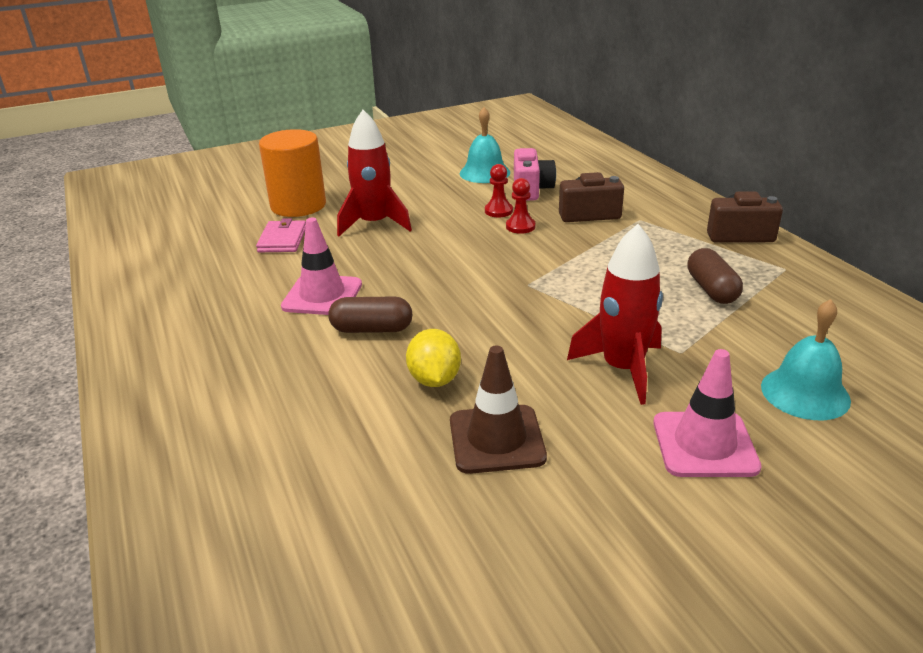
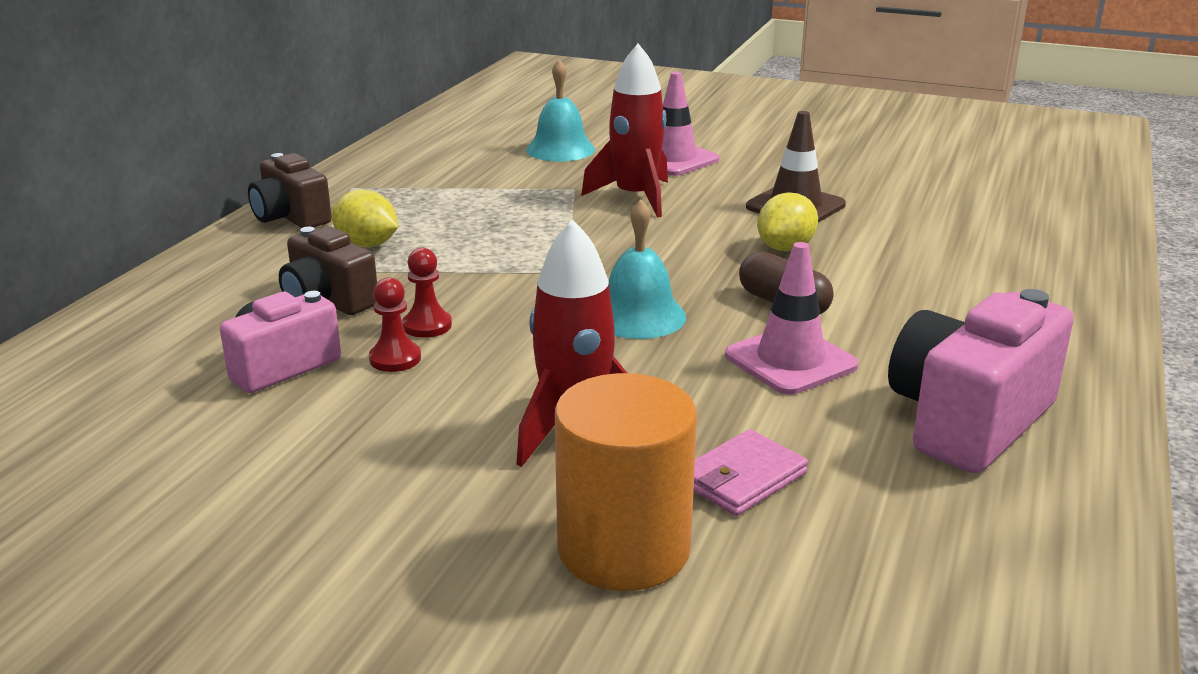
camera: 135 degrees left, 5 degrees down
(197, 308) = (968, 421): none -> pink camera
(484, 173) = (241, 436): turquoise bell -> turquoise bell (638, 316)
(657, 243) = (367, 245): none -> yellow lemon
(711, 289) = (444, 201): brown capsule -> none

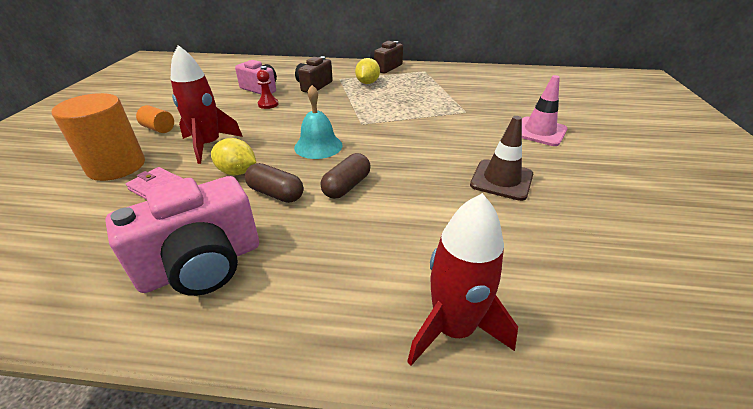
camera: 75 degrees right, 10 degrees up
(427, 326) = (297, 105): red pawn -> none
(439, 507) = (159, 129): none -> orange cylinder
(560, 149) = (517, 101): turquoise bell -> none
(635, 197) = (467, 128): red rocket -> red rocket (453, 328)
(785, 248) = (428, 181): yellow lemon -> yellow lemon (237, 172)
(790, 361) = (276, 194): pink traffic cone -> brown capsule
(968, 421) = (202, 265): pink camera -> pink camera turned 120 degrees clockwise

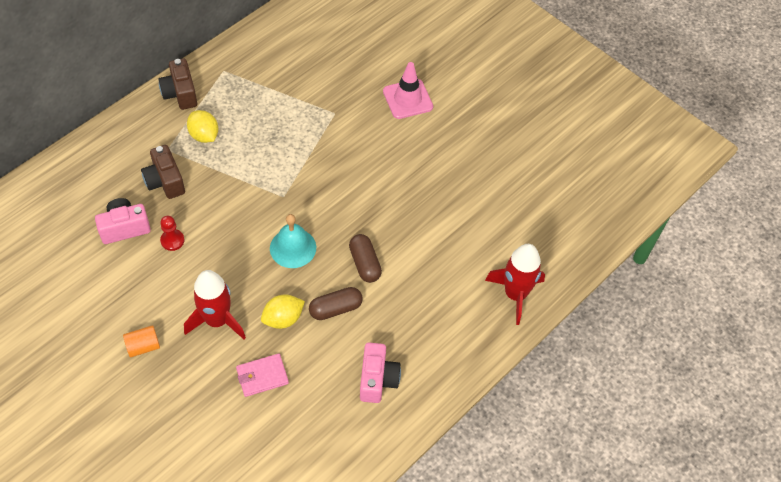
camera: 55 degrees left, 20 degrees up
(116, 166) = (195, 396): orange cylinder -> none
(202, 265) = (377, 379): pink camera -> pink camera, size x0.64
(501, 180) = (437, 176): brown traffic cone -> none

